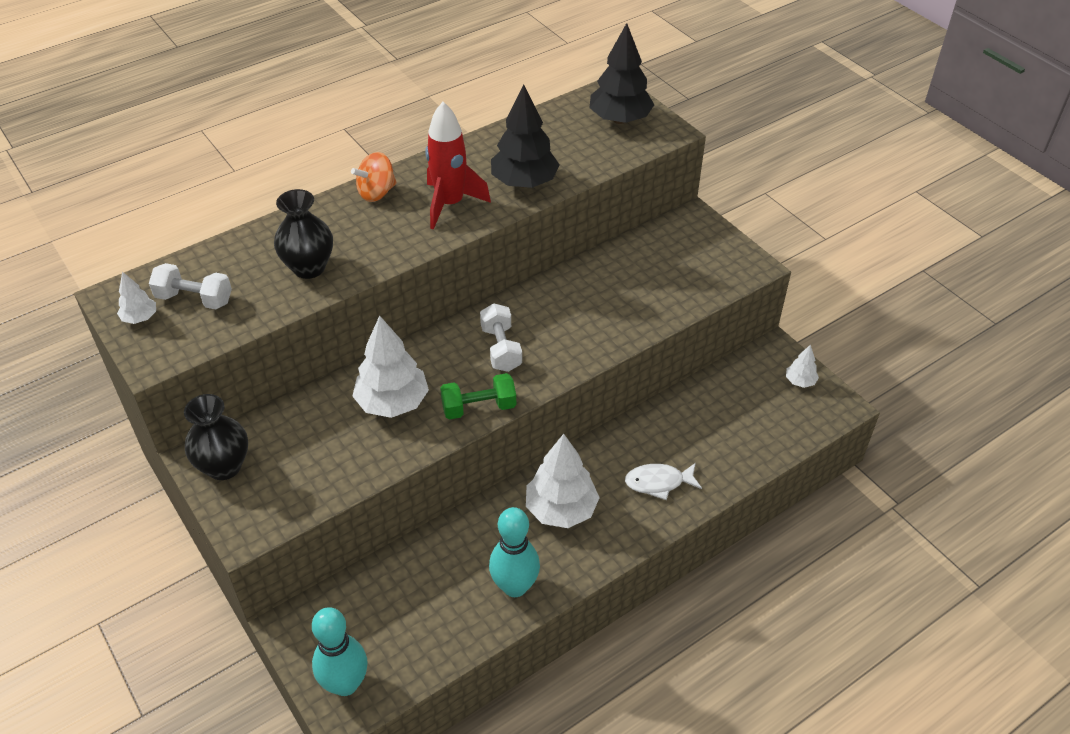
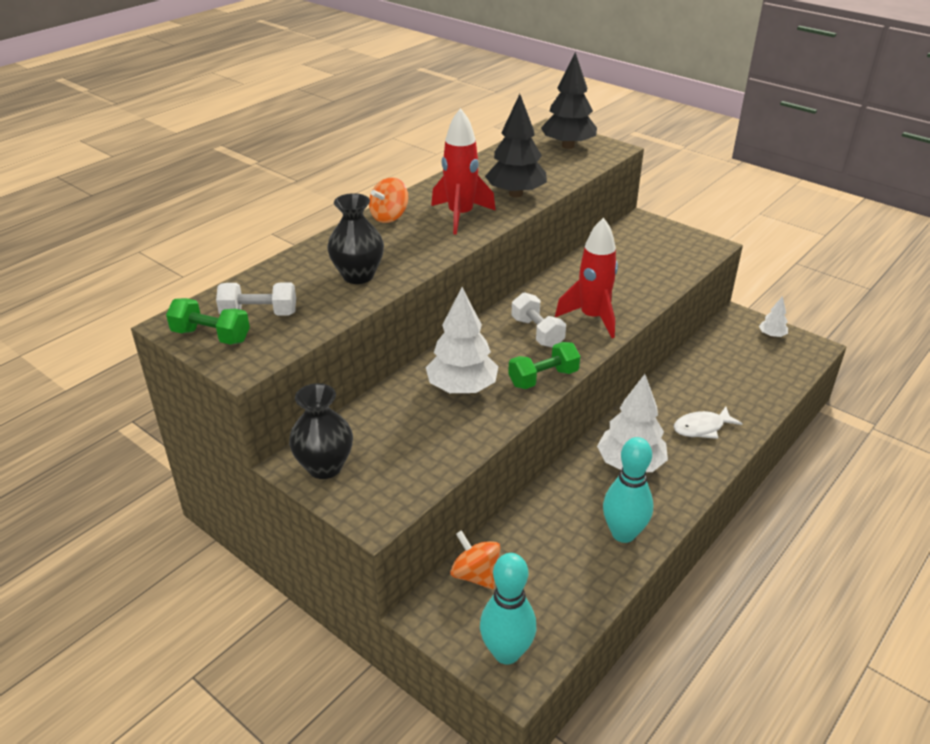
camera: 15 degrees left, 10 degrees down
(140, 318) = (211, 336): white tree -> green dumbbell
(352, 597) = (475, 575): none -> orange spinning top
(568, 341) = (592, 318): none -> red rocket

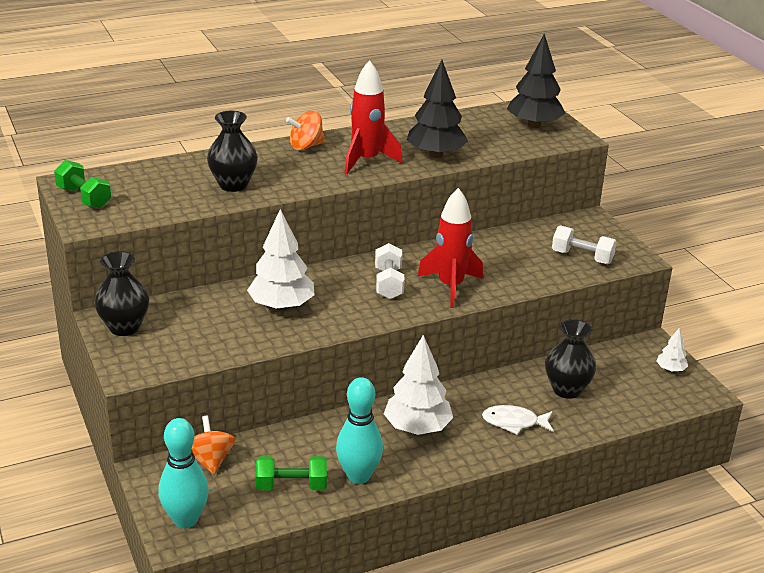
camera: 25 degrees right, 5 degrees down
(259, 314) = (132, 192): white dumbbell -> white dumbbell (582, 257)
(543, 378) = (356, 320): green dumbbell -> green dumbbell (291, 486)
(714, 381) = (567, 389): none -> black vase

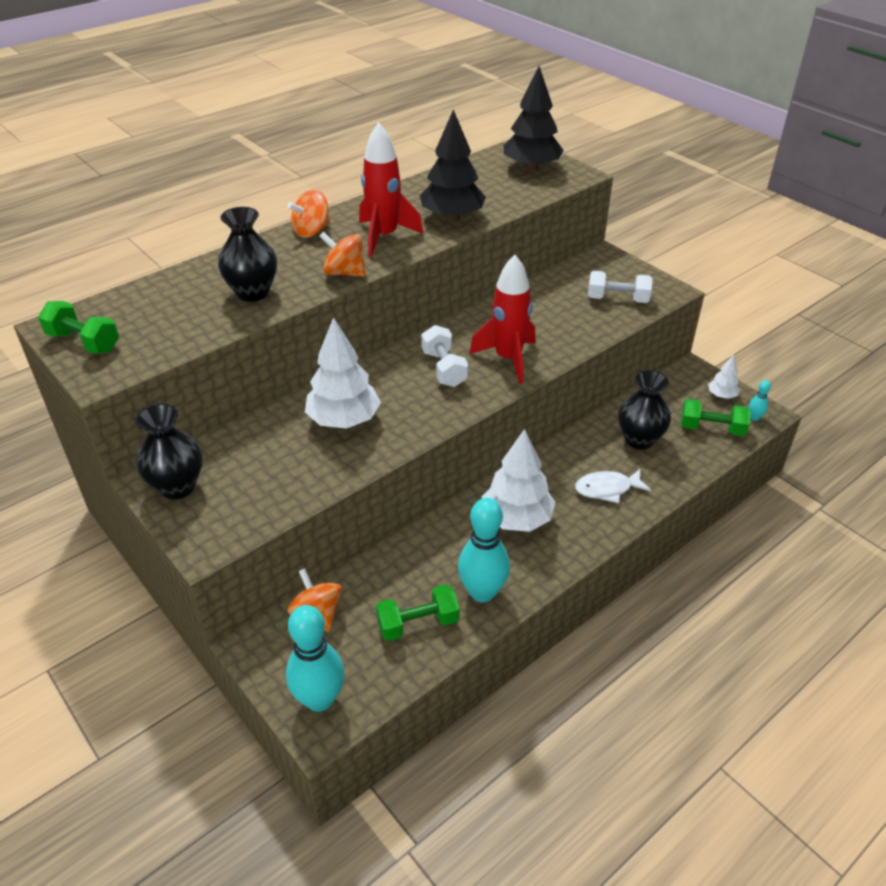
camera: 15 degrees left, 10 degrees up
(317, 183) = (344, 273): none -> orange spinning top
(644, 395) = (711, 429): none -> green dumbbell
(693, 394) = (754, 417): none -> turquoise bowling pin

